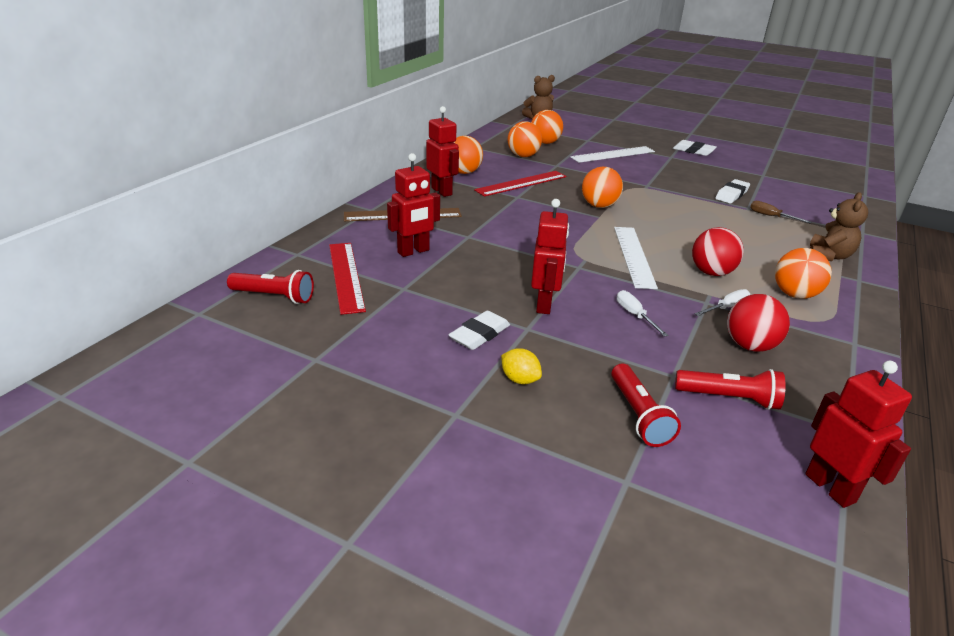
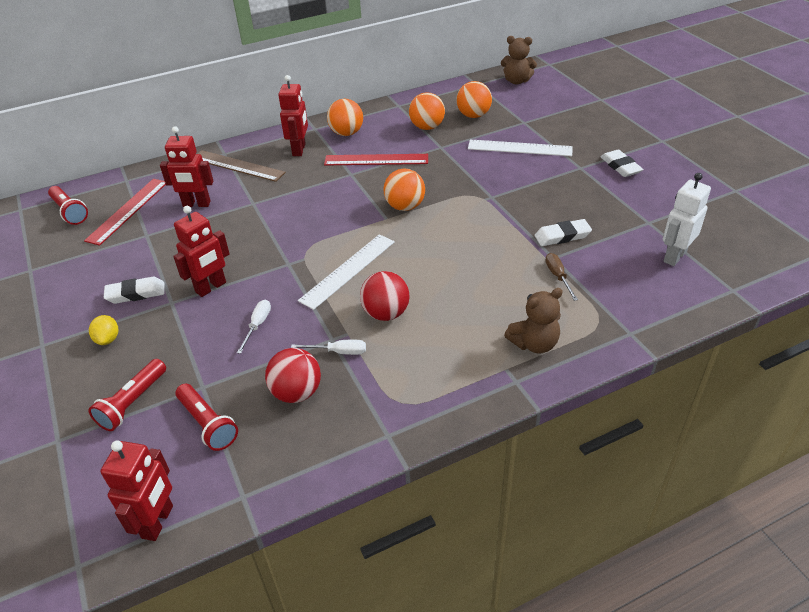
camera: 40 degrees right, 10 degrees up
(794, 294) = (421, 367): orange ball -> none
(808, 188) = (674, 256): none -> white robot

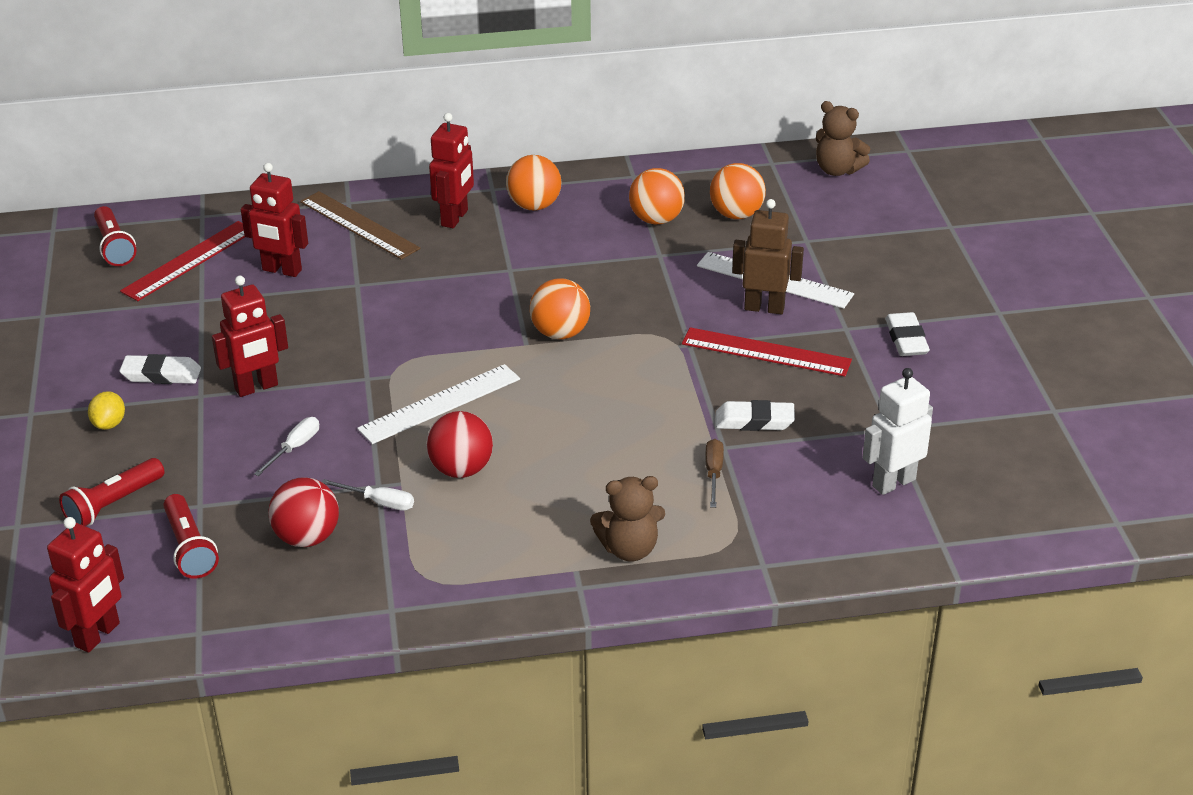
camera: 15 degrees right, 5 degrees down
(376, 160) = (556, 255): red ruler -> red ruler (766, 352)
(524, 165) = (764, 308): none -> brown robot

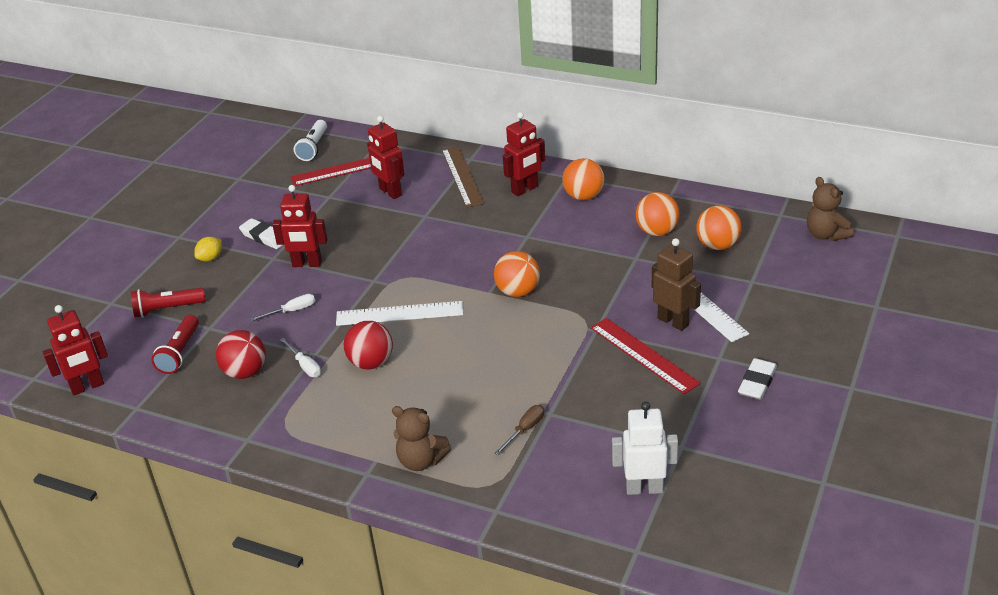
camera: 35 degrees right, 0 degrees up
(114, 246) = (313, 147): red flashlight -> white flashlight
(754, 421) = (588, 403): white eraser -> none

